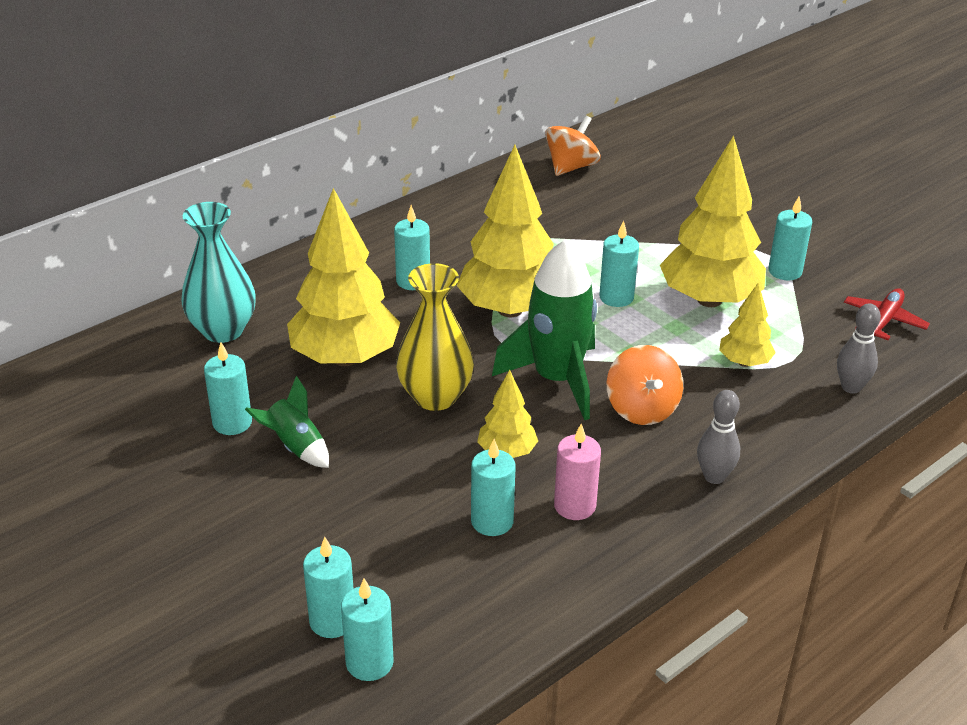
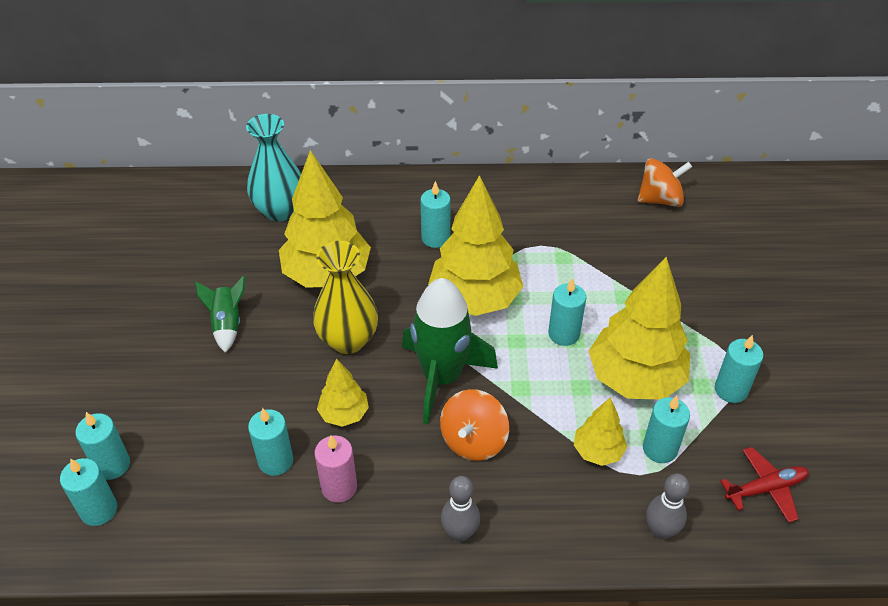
camera: 40 degrees right, 10 degrees up
(232, 423) = (212, 283): turquoise candle -> turquoise candle (660, 449)

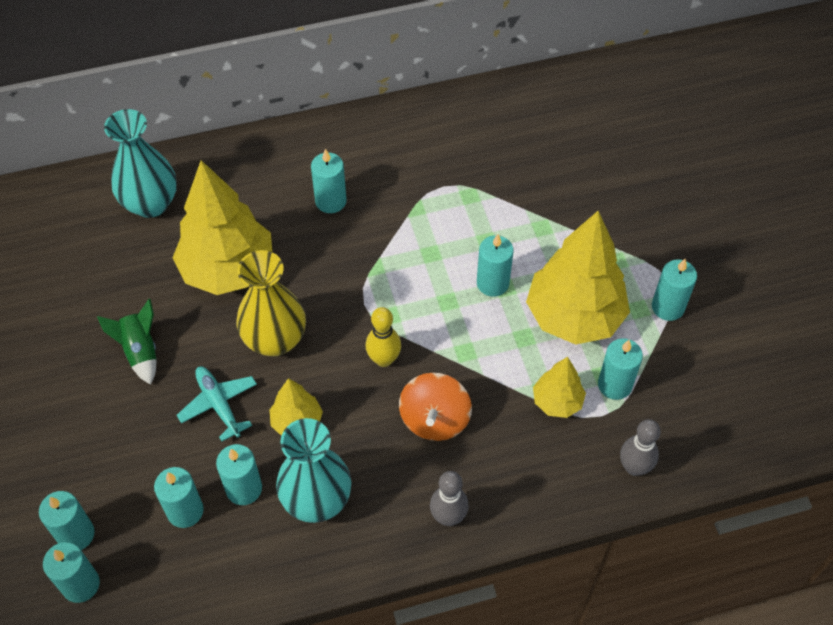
camera: 15 degrees left, 10 degrees up
(216, 468) = (185, 511): none -> turquoise candle
(279, 383) = (219, 404): none -> turquoise plane
(339, 487) = (316, 500): pink candle -> turquoise vase
(442, 377) = (384, 359): green rocket -> yellow bowling pin
(474, 299) = (392, 264): yellow tree -> none
(660, 199) = (552, 106): orange spinning top -> none
(766, 488) = (720, 401): red plane -> none

